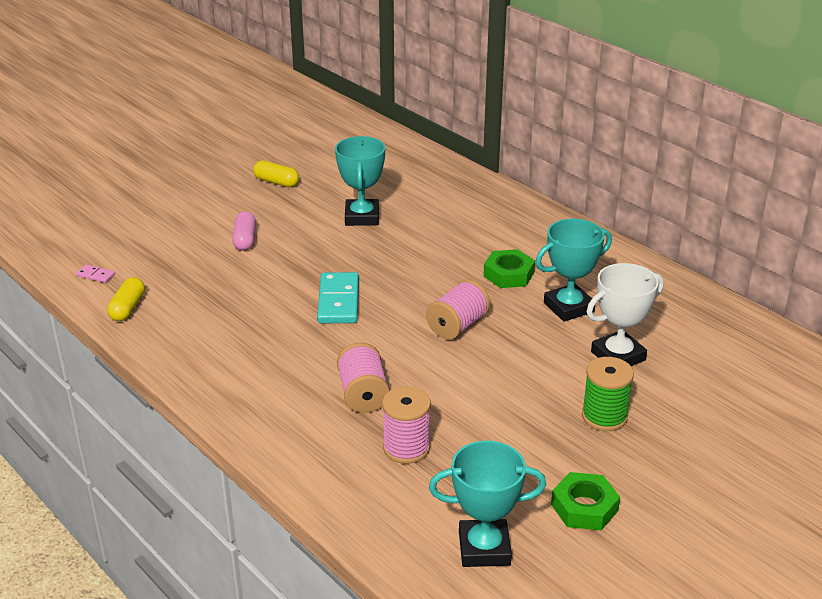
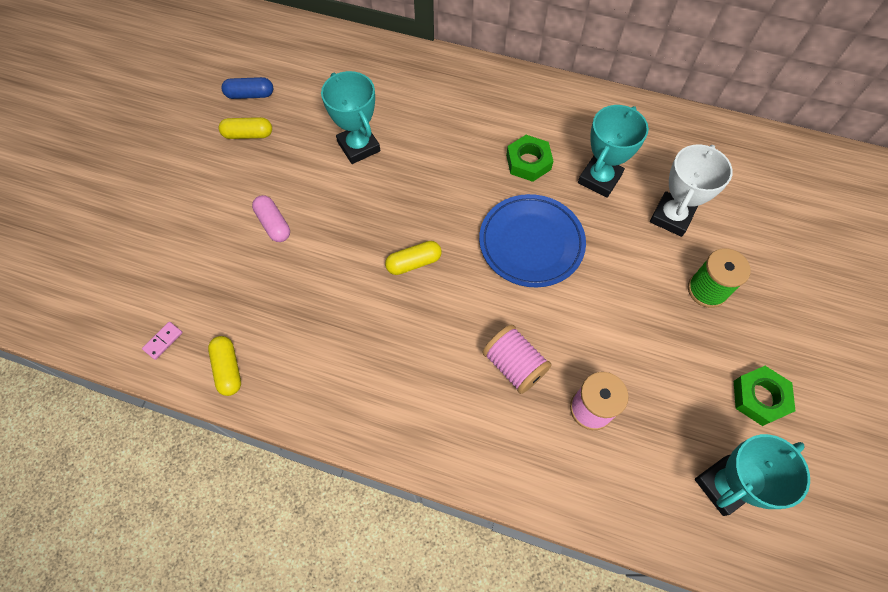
camera: 30 degrees left, 30 degrees up
(96, 275) = (163, 341): pink domino -> pink domino turned 45 degrees counterclockwise
(301, 160) = (250, 95): none -> blue capsule
(338, 301) = (414, 263): turquoise domino -> yellow capsule
(457, 325) = (531, 243): pink spool -> blue plate

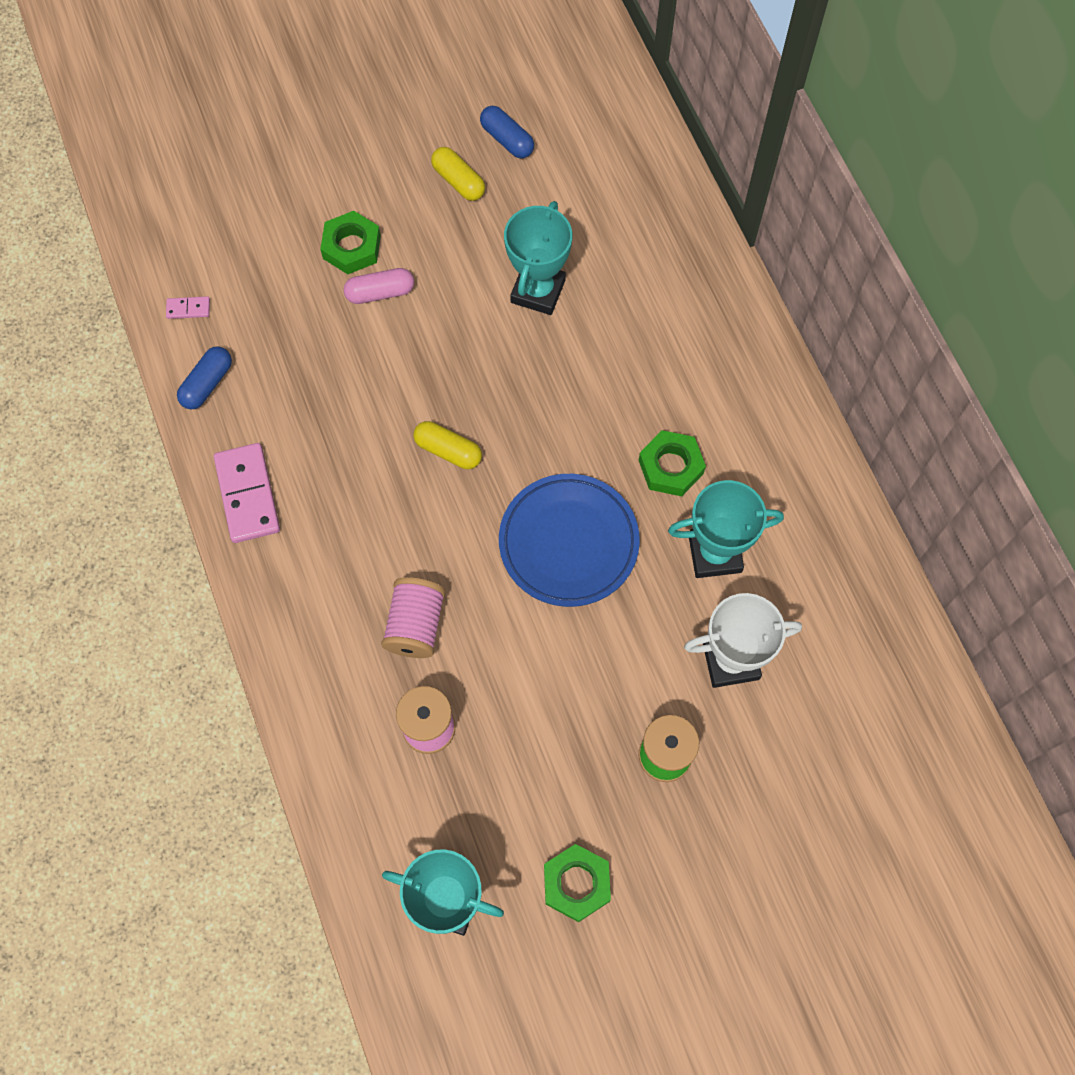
camera: 50 degrees right, 5 degrees up
(227, 217) = (352, 247): none -> green nut
(228, 369) = (207, 384): yellow capsule -> blue capsule
(274, 224) = (380, 293): pink capsule -> pink capsule turned 60 degrees clockwise
(332, 402) = (248, 494): none -> pink domino

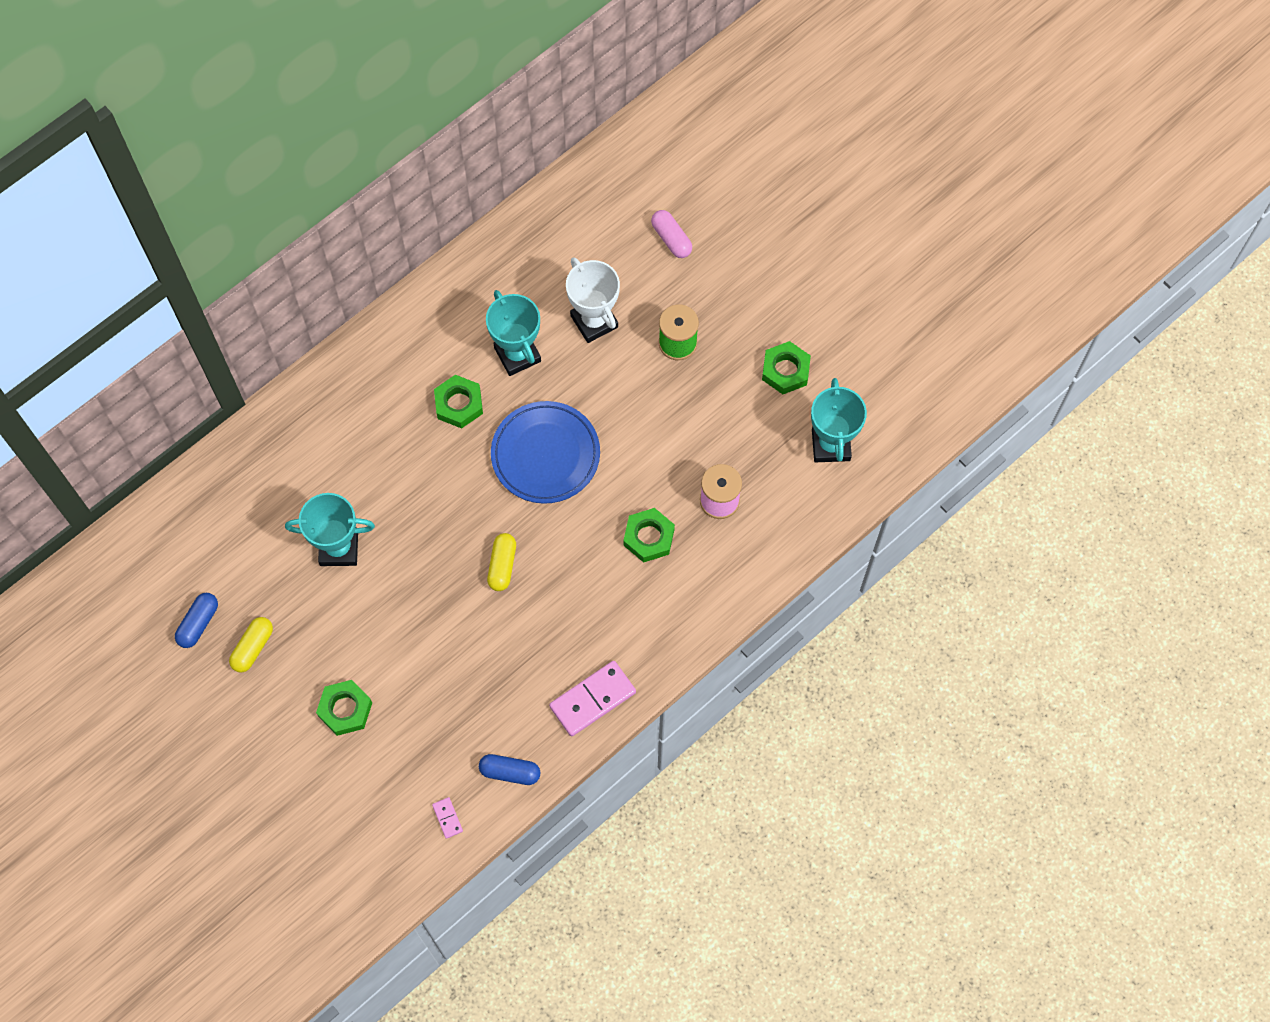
camera: 110 degrees left, 0 degrees up
(380, 293) = (381, 669): pink capsule -> pink capsule (671, 239)
(415, 625) = (649, 537): pink spool -> green nut

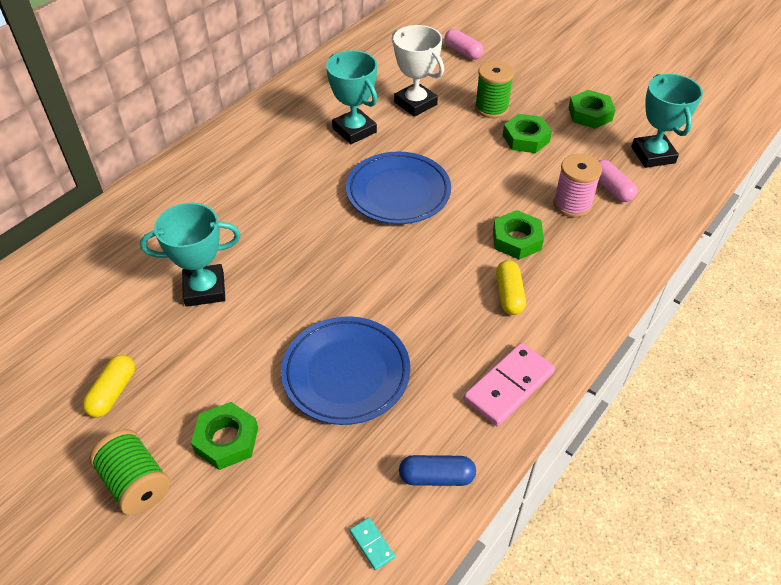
camera: 10 degrees left, 20 degrees down
(198, 623) = (49, 378): blue capsule -> none
(270, 736) = (136, 483): none -> green spool
(447, 818) = (372, 544): pink domino -> turquoise domino
(454, 662) = (346, 373): none -> blue plate
(459, 404) = (308, 168): green nut -> green nut (526, 138)
(502, 565) = (378, 281): yellow capsule -> yellow capsule (509, 295)
(768, 486) = (611, 188): none -> pink capsule

